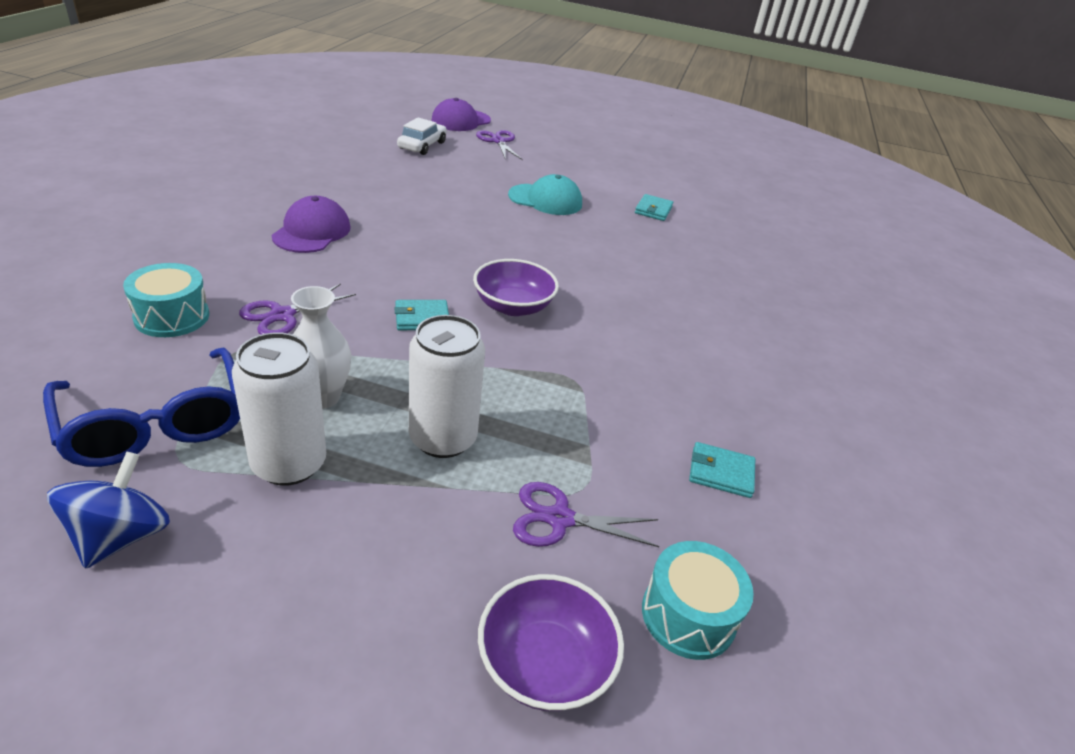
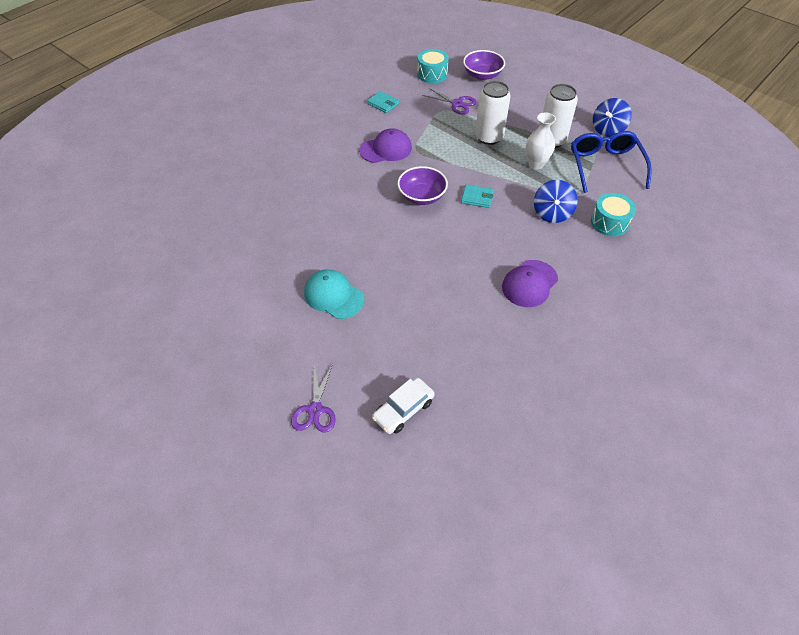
camera: 150 degrees left, 15 degrees up
(282, 315) = (552, 213): purple scissors -> blue spinning top
(461, 121) = (332, 471): purple cap -> purple cap (386, 149)
(653, 210) = (251, 268): turquoise wallet -> none

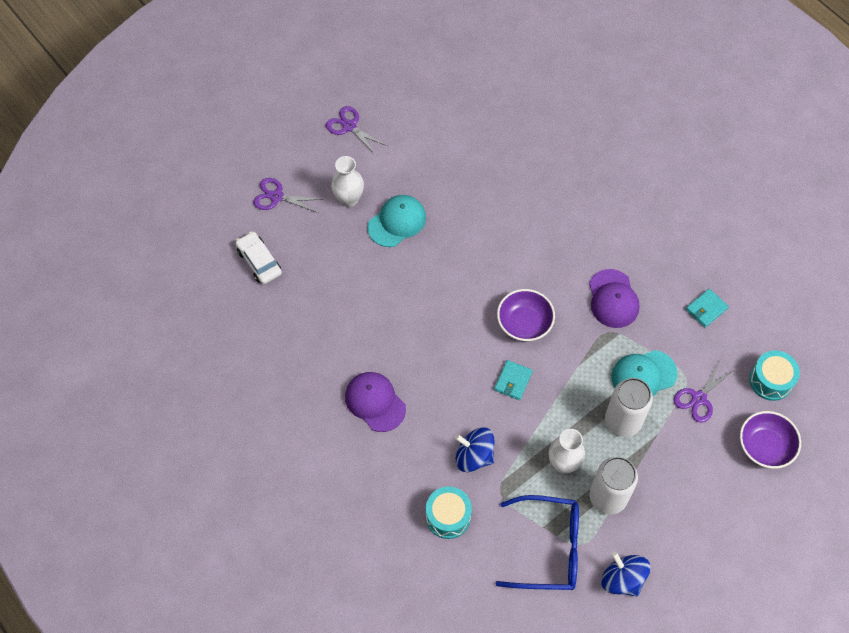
camera: 100 degrees right, 10 degrees up
(214, 356) = (349, 126): none -> purple scissors
(311, 340) = (349, 199): none -> white vase
(448, 130) = (643, 375): none -> turquoise cap

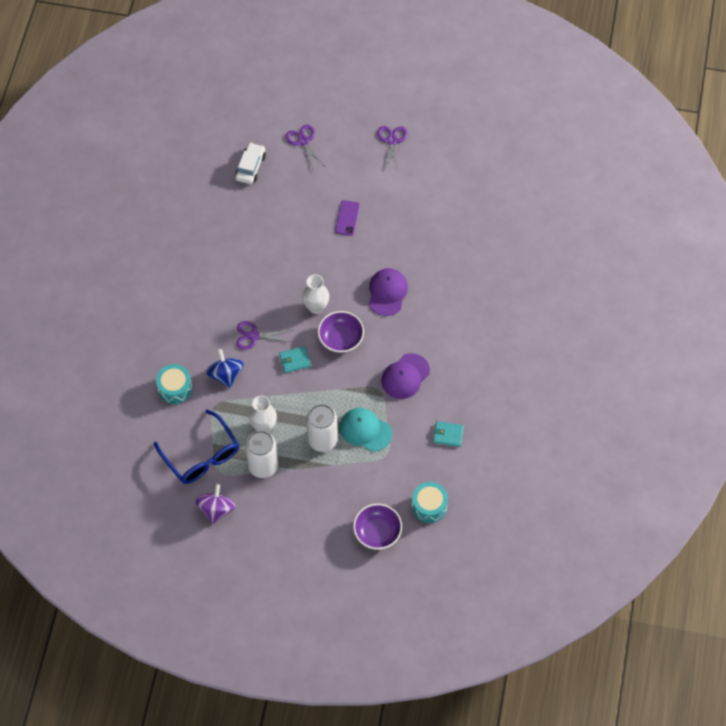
camera: 50 degrees right, 0 degrees up
(349, 199) = (339, 180): white vase -> white vase (316, 307)
(375, 402) = (214, 297): purple cap -> purple cap (387, 292)
(397, 222) = (347, 218): turquoise cap -> purple phone
(622, 579) = (216, 509): blue spinning top -> purple spinning top
(698, 398) = (378, 472): purple scissors -> purple scissors (254, 336)

